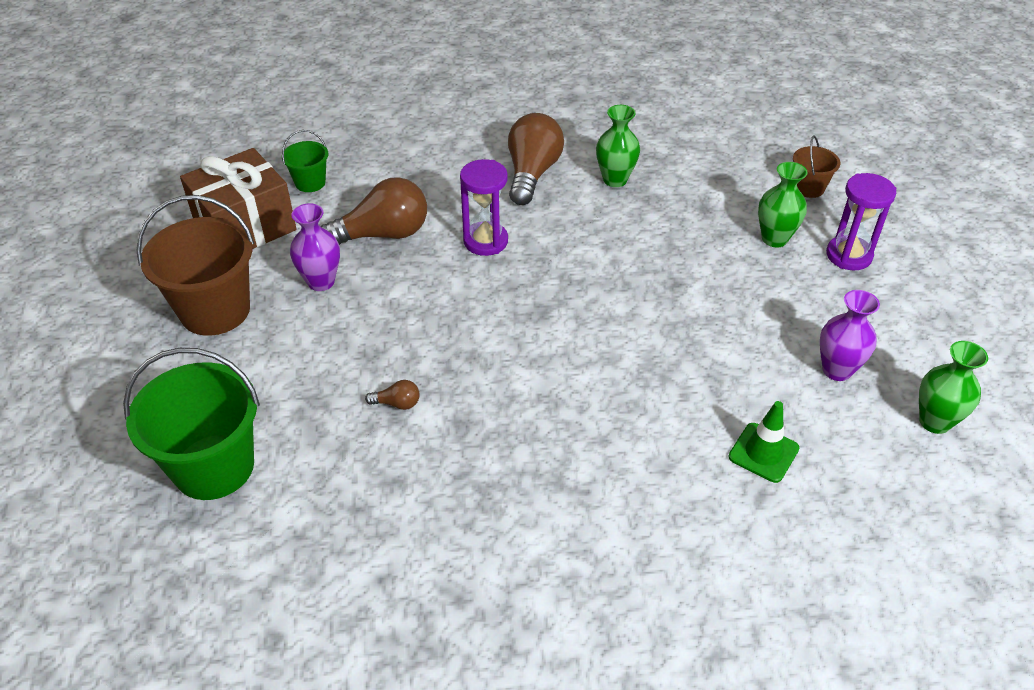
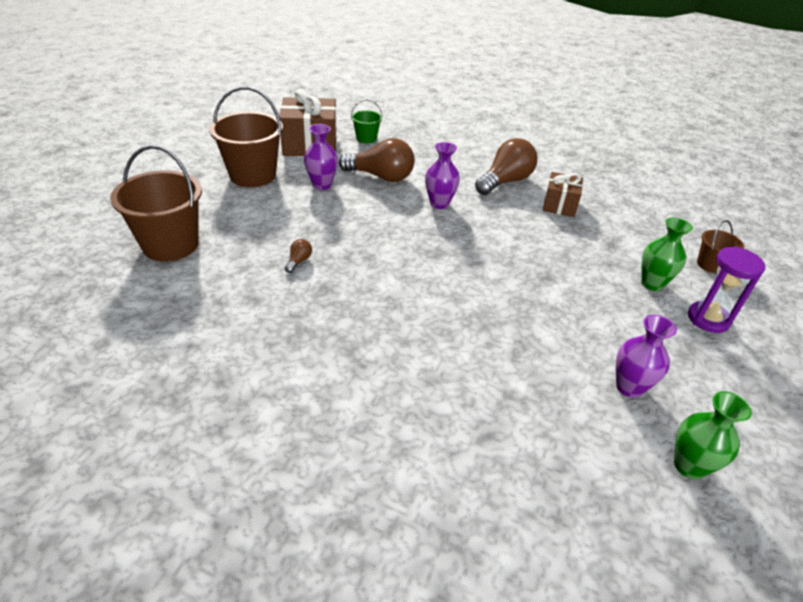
camera: 30 degrees right, 5 degrees down
(214, 467) = (170, 245): green bucket -> brown bucket
(397, 403) = (299, 261): brown light bulb -> brown light bulb turned 105 degrees counterclockwise
(485, 241) = (439, 204): purple hourglass -> purple vase
(615, 180) = (559, 205): green vase -> brown gift
(763, 452) = (516, 410): green traffic cone -> none

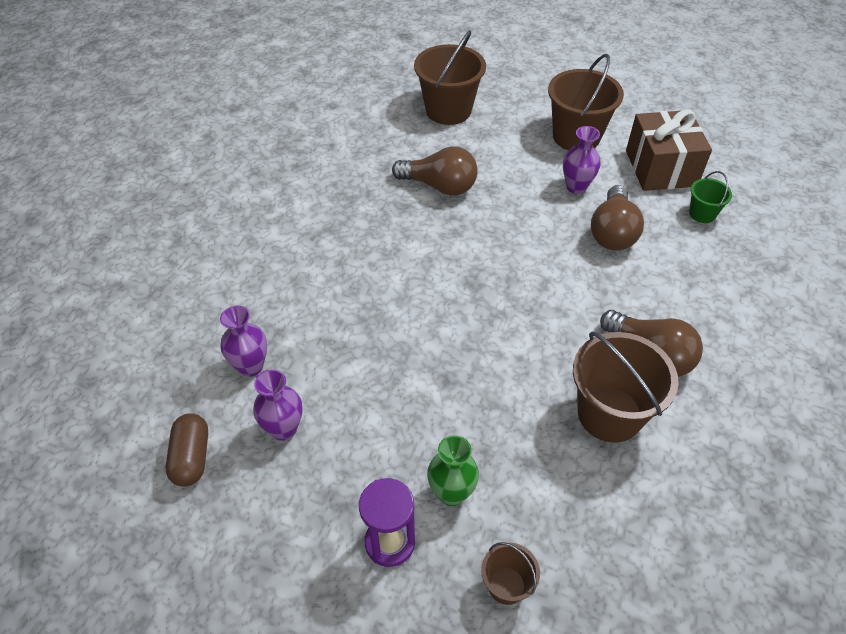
camera: 90 degrees right, 10 degrees up
(299, 261) = (440, 186): brown light bulb -> brown light bulb, size x2.37
(439, 204) = (570, 286): purple vase -> purple vase (251, 366)
(559, 205) = (609, 414): brown gift -> brown bucket
(689, 466) = (192, 457): green vase -> brown capsule

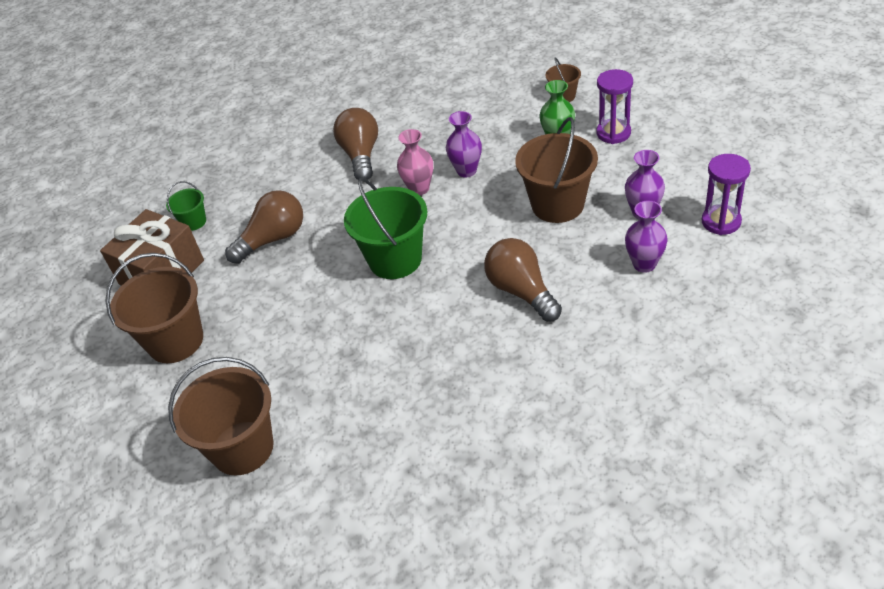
camera: 135 degrees left, 5 degrees down
(192, 457) = (721, 222): brown capsule -> purple hourglass
(440, 186) = (353, 352): brown light bulb -> brown light bulb (521, 291)
(485, 264) = (395, 259): none -> green bucket
(542, 345) = (419, 188): none -> pink vase
(576, 187) = (246, 290): purple vase -> purple vase (466, 171)
(609, 414) = (424, 138): brown bucket -> brown bucket (557, 205)

